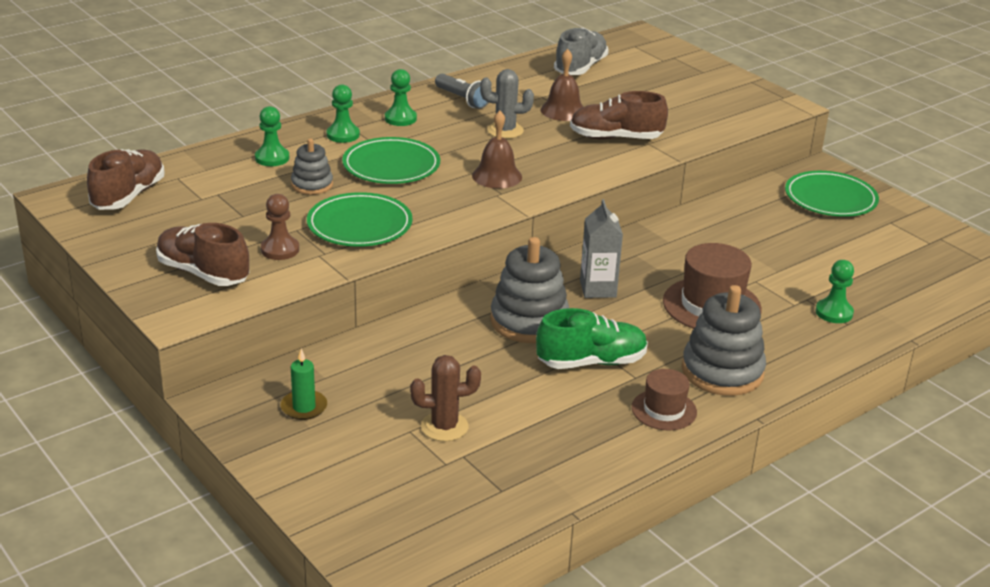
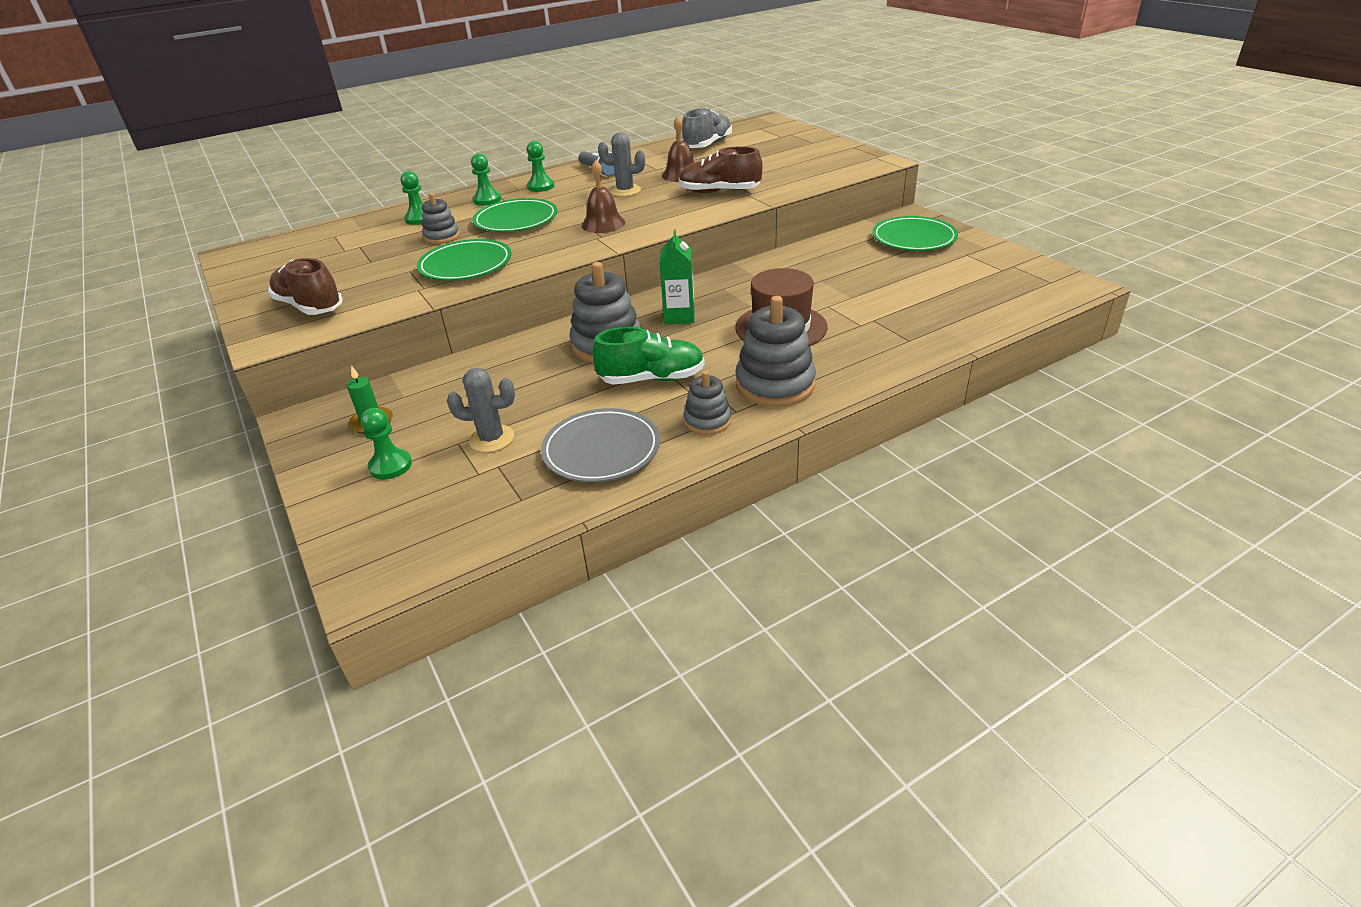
camera: 10 degrees right, 5 degrees up
(128, 196) = (286, 250): brown shoe -> none
(280, 250) = (386, 286): brown pawn -> none
(444, 427) = (491, 439): brown cactus -> grey cactus
(565, 439) = (601, 450): none -> grey plate
(598, 289) = (679, 316): grey carton -> green carton
(664, 410) = (707, 421): brown hat -> grey stacking toy
(834, 312) = (897, 331): green pawn -> green pawn (390, 466)

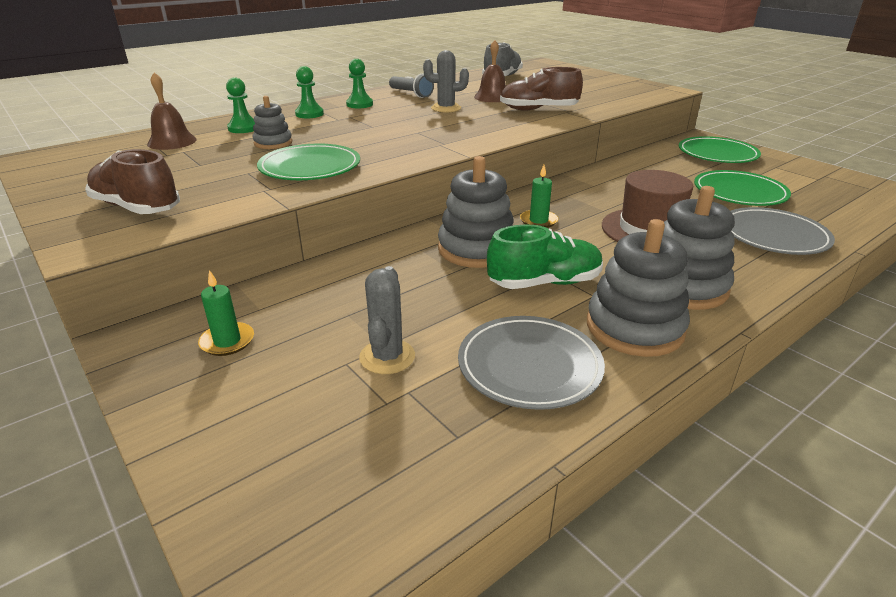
camera: 10 degrees left, 5 degrees down
(390, 466) = (266, 397): green pawn -> none
(491, 439) = (387, 357): grey cactus -> grey cactus turned 75 degrees counterclockwise
(516, 220) = (347, 130): green plate -> green plate (739, 192)
(603, 224) = (440, 133): brown bell -> brown bell (172, 142)
(679, 316) = (538, 221): green carton -> green candle
(707, 421) = (634, 327): grey stacking toy -> grey stacking toy, size x1.76
(900, 335) = (773, 236): none -> grey plate

